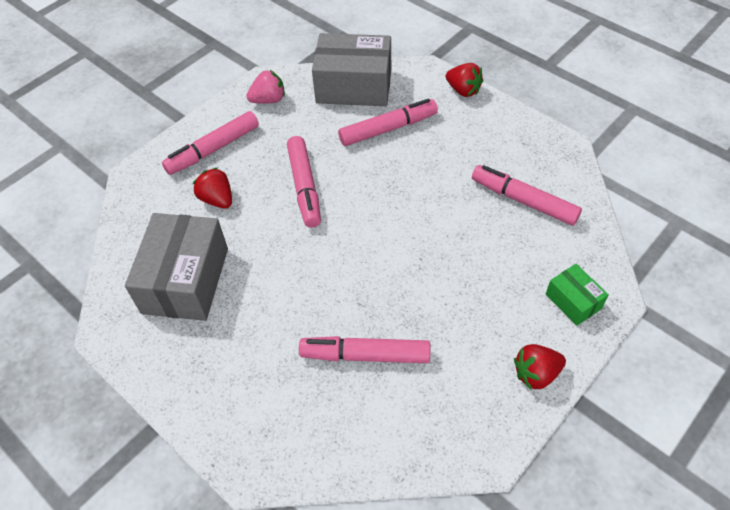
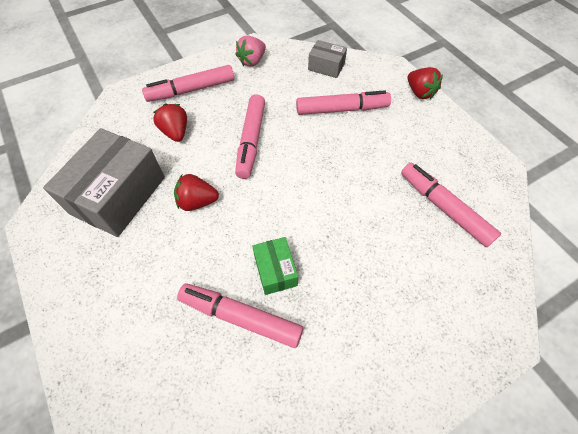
camera: 15 degrees right, 5 degrees up
(268, 100) = (252, 61): pink strawberry -> pink strawberry turned 135 degrees clockwise
(354, 86) = (326, 66): grey box -> grey box, size x0.50
(536, 374) = (401, 396): red strawberry -> red strawberry (197, 202)
(573, 301) = (463, 327): green box -> green box (275, 270)

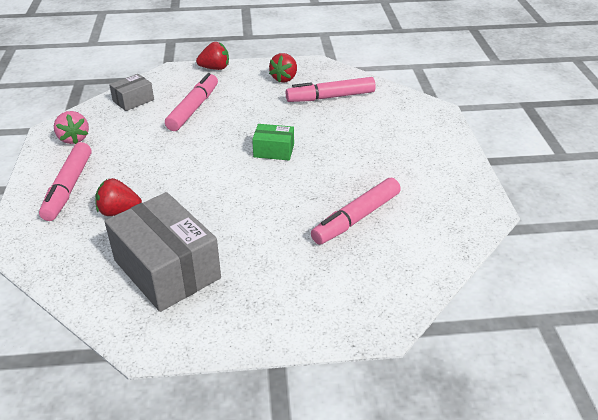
camera: 65 degrees left, 20 degrees down
(197, 202) = (222, 216): red strawberry -> red strawberry (284, 78)
(251, 141) = (179, 166): pink marker -> none
(275, 270) = (327, 189): green box -> green box (274, 151)

